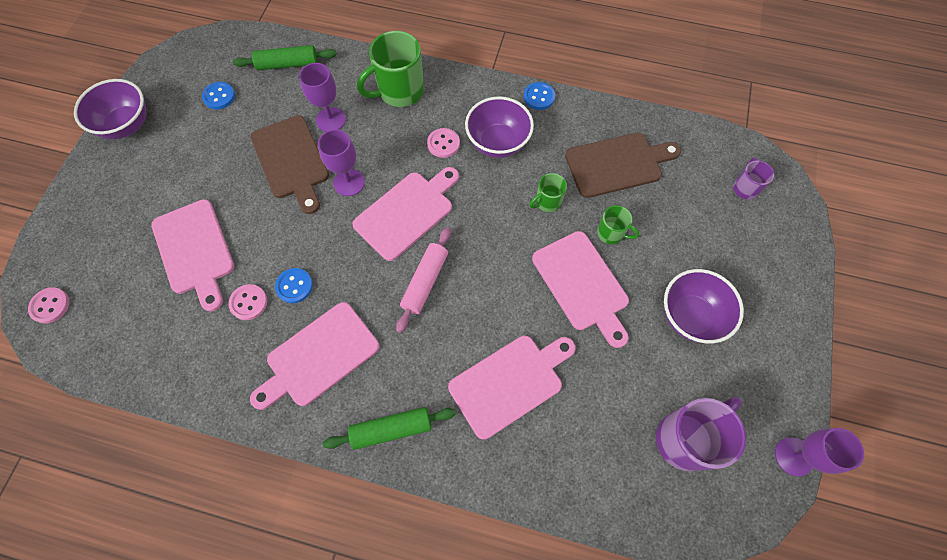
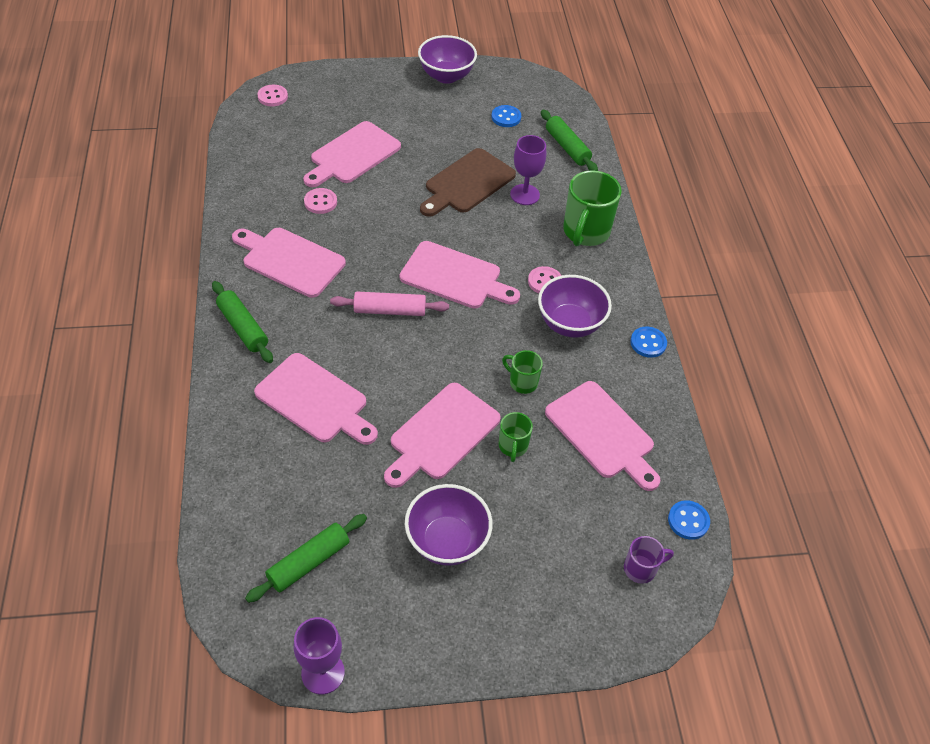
camera: 65 degrees right, 15 degrees down
(294, 286) = (347, 225): blue button -> blue button (688, 521)
(349, 182) = (465, 227): purple goblet -> none
(399, 91) = (585, 232): green mug -> green mug turned 105 degrees counterclockwise
(617, 164) = (602, 433): brown cutting board -> pink cutting board
(685, 439) = (308, 562): purple mug -> green rolling pin

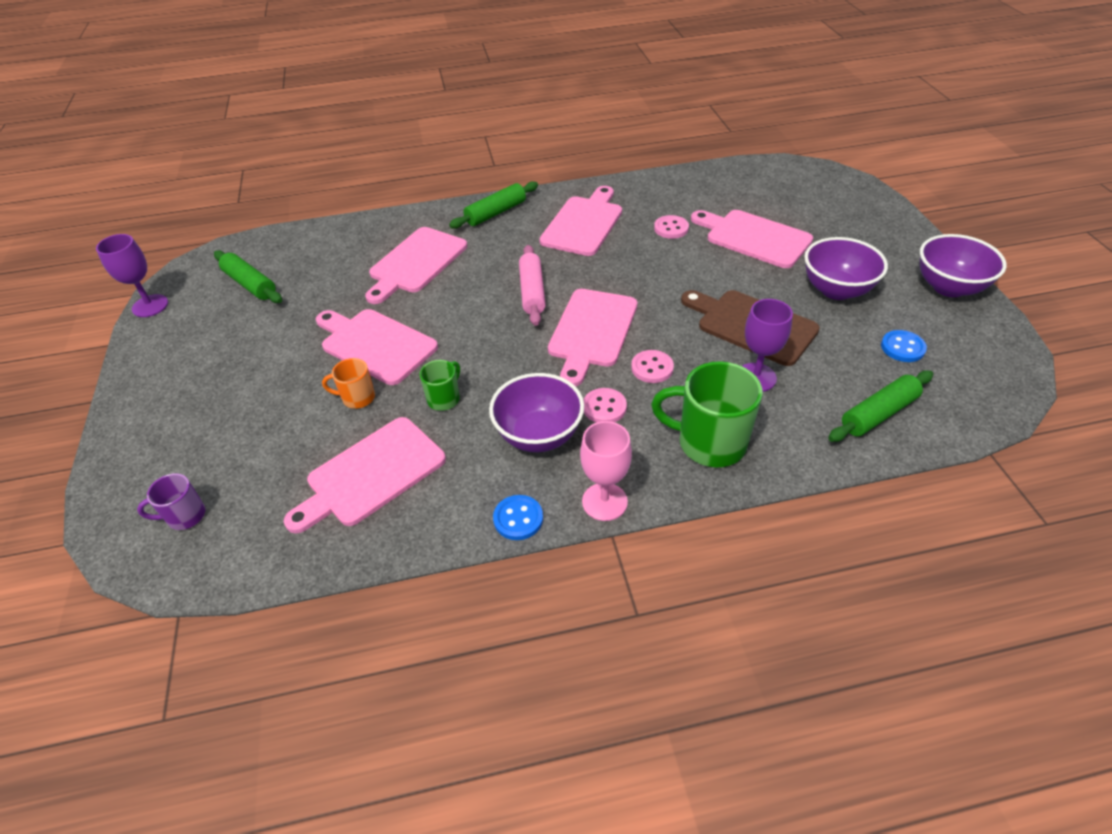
camera: 90 degrees right, 5 degrees down
(272, 97) = (815, 177): pink button -> pink button (652, 368)
(447, 541) = (253, 361): purple bowl -> purple bowl (836, 290)
(513, 446) = (357, 398): green mug -> orange mug
(634, 295) = (604, 502): none -> pink goblet
(641, 568) = (185, 516): purple mug -> purple mug turned 90 degrees clockwise
(688, 521) = (236, 564): blue button -> none

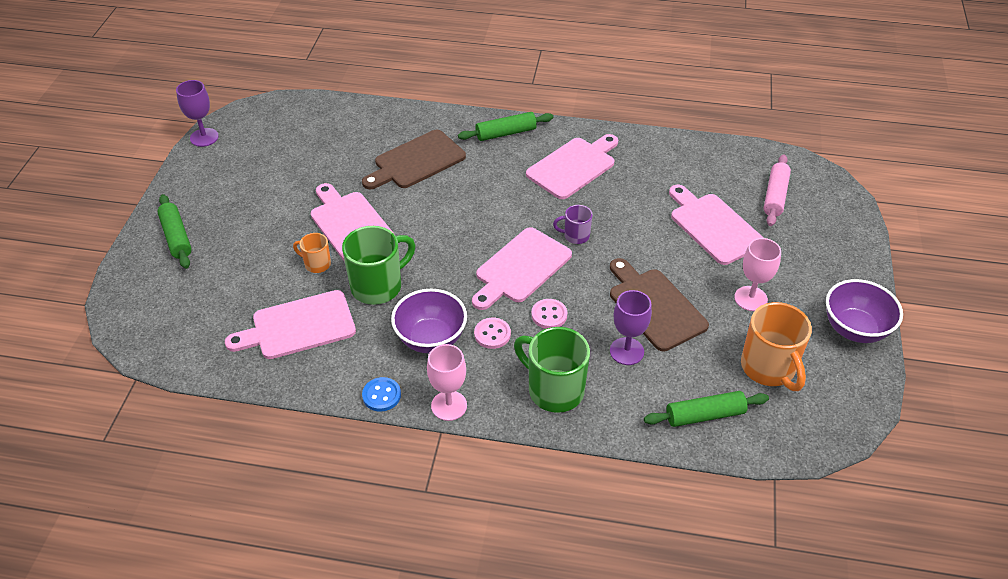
camera: 20 degrees right, 0 degrees up
(185, 516) = (165, 313): purple mug -> purple mug (575, 236)
(250, 284) = (283, 141): green rolling pin -> green rolling pin (176, 237)
(416, 263) = (416, 161): pink cutting board -> brown cutting board
(444, 399) = (378, 286): green mug -> green mug, size x1.90
(532, 292) = (494, 217): pink rolling pin -> pink rolling pin (775, 196)
(671, 228) = (646, 194): pink button -> none
(836, 290) = (750, 298): purple bowl -> pink goblet
(902, 347) = (769, 368): blue button -> orange mug

